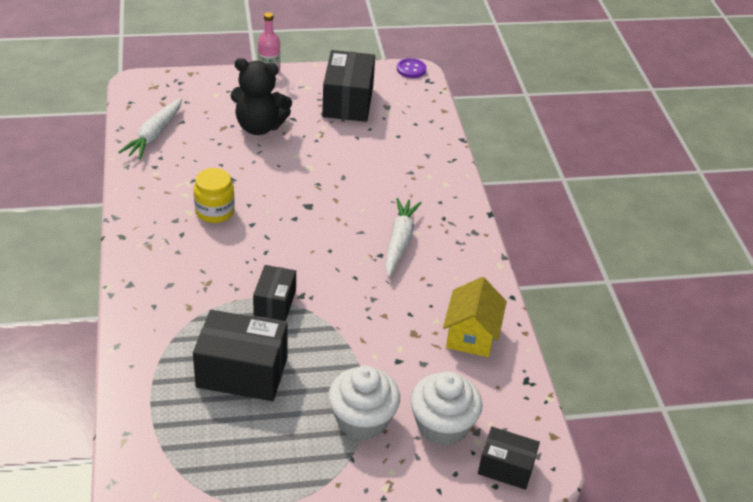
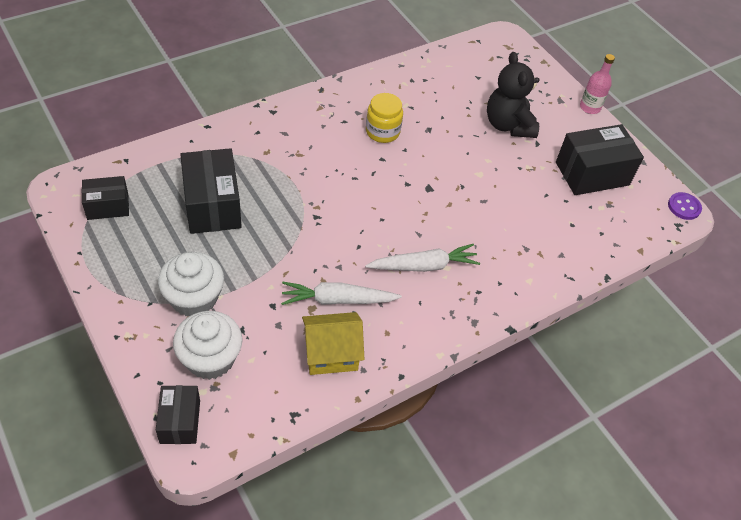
camera: 65 degrees right, 10 degrees up
(154, 135) = (449, 67): white carrot -> white carrot (337, 300)
(275, 303) = (298, 202): black box -> black box (108, 206)

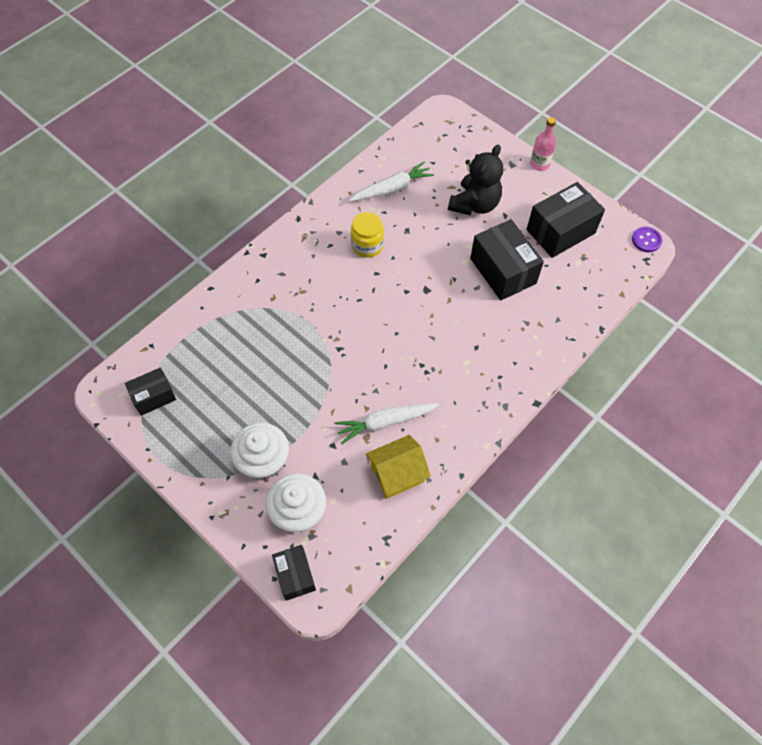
camera: 10 degrees left, 10 degrees up
(212, 205) = (245, 366): black box -> black box (503, 271)
(424, 266) = (446, 367): white carrot -> white carrot (392, 189)
(508, 125) = (474, 204): black teddy bear -> black teddy bear turned 120 degrees counterclockwise

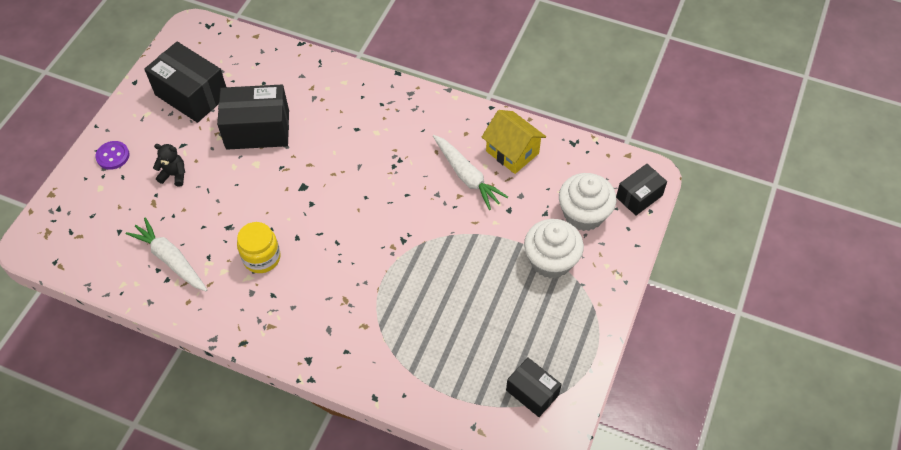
camera: 110 degrees left, 5 degrees down
(474, 204) = (174, 175): black teddy bear -> black teddy bear, size x0.52
(503, 271) = (257, 129): black box -> black box turned 45 degrees clockwise
(539, 164) = (100, 131): pink bottle -> none
(646, 240) = (184, 29): purple button -> purple button (113, 156)

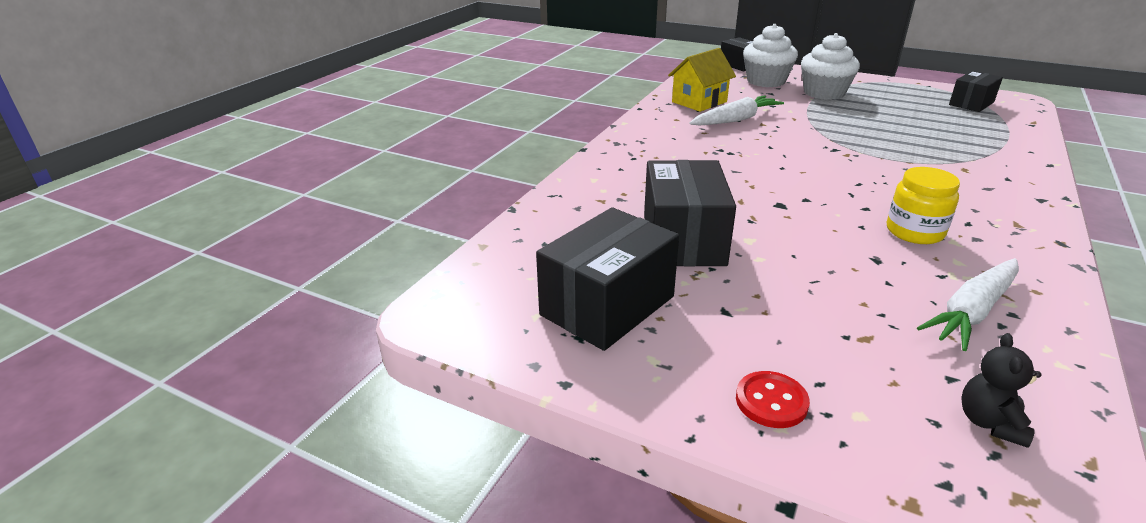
camera: 85 degrees left, 25 degrees down
(113, 156) = (771, 401): purple button -> red button
(174, 175) = (795, 317): black teddy bear -> black teddy bear (990, 423)

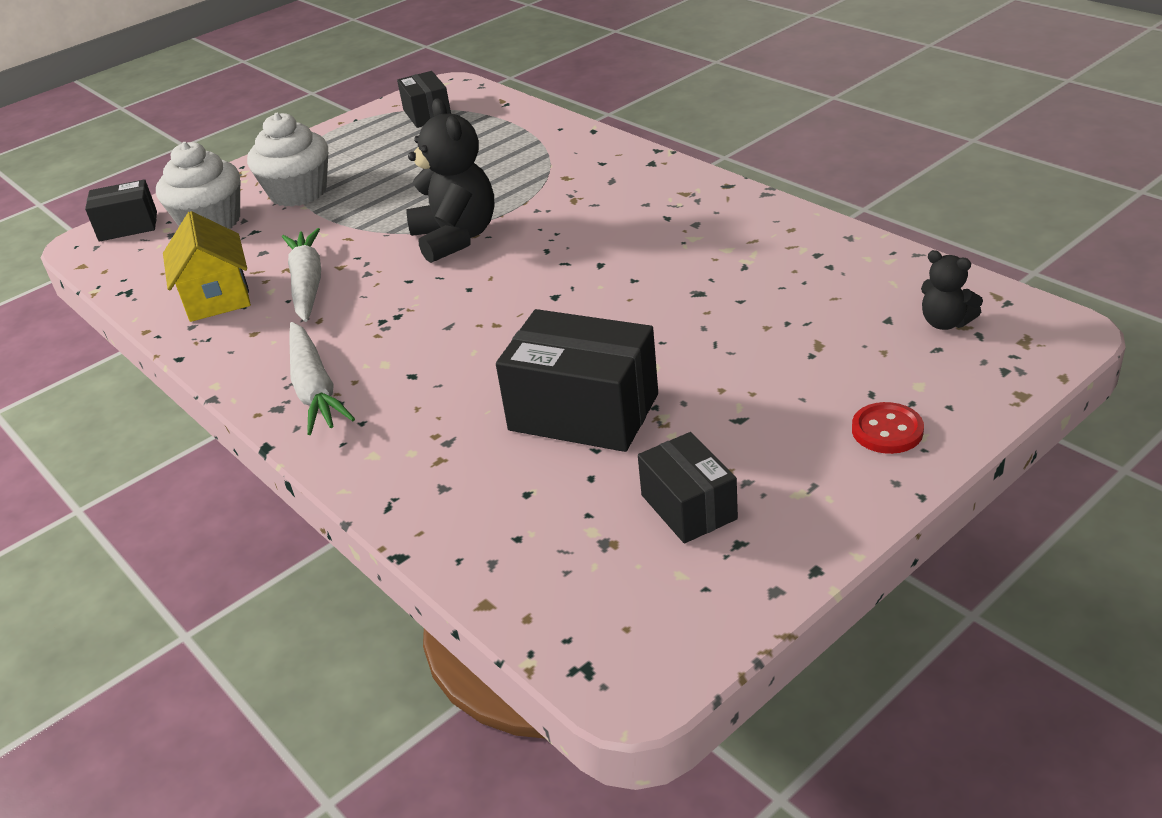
camera: 65 degrees left, 5 degrees up
(607, 305) = (688, 507): black box -> black box, size x0.59
(834, 149) = (455, 238): none -> black teddy bear
(914, 232) = (663, 252): yellow jar -> none
(972, 311) = (805, 273): white carrot -> white carrot (314, 389)

